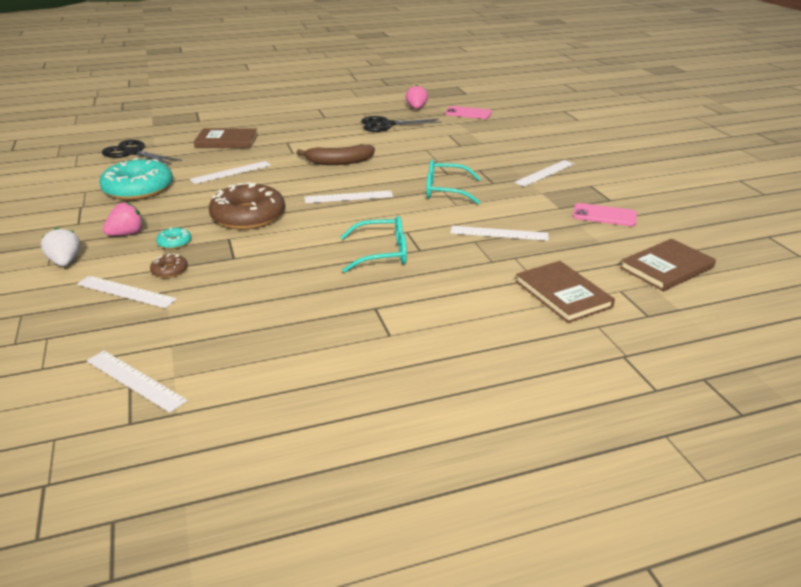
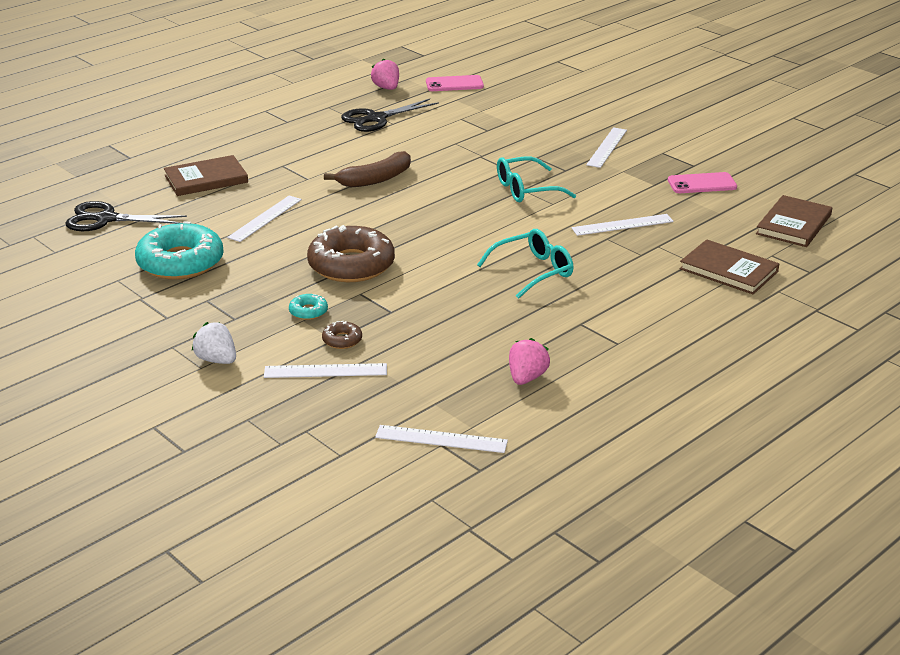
camera: 25 degrees left, 0 degrees up
(127, 234) = (242, 315): pink strawberry -> pink strawberry (526, 378)
(348, 197) = (433, 219): white ruler -> none

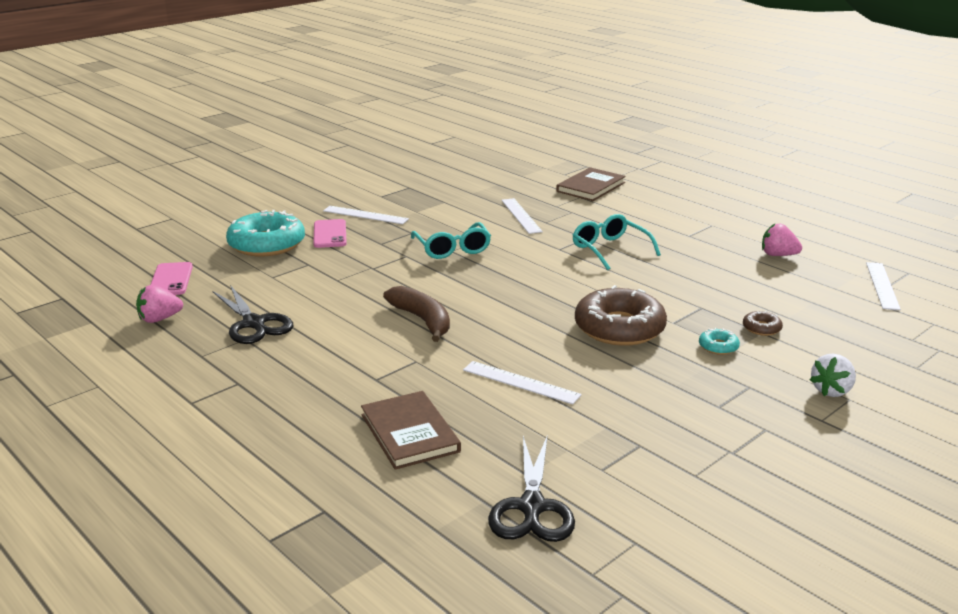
camera: 90 degrees left, 5 degrees down
(180, 262) = (639, 432): turquoise donut -> turquoise donut (267, 244)
(325, 371) = (817, 334): white ruler -> none
(702, 184) = (445, 186): pink phone -> pink phone (330, 234)
(793, 224) = (515, 165): brown book -> none

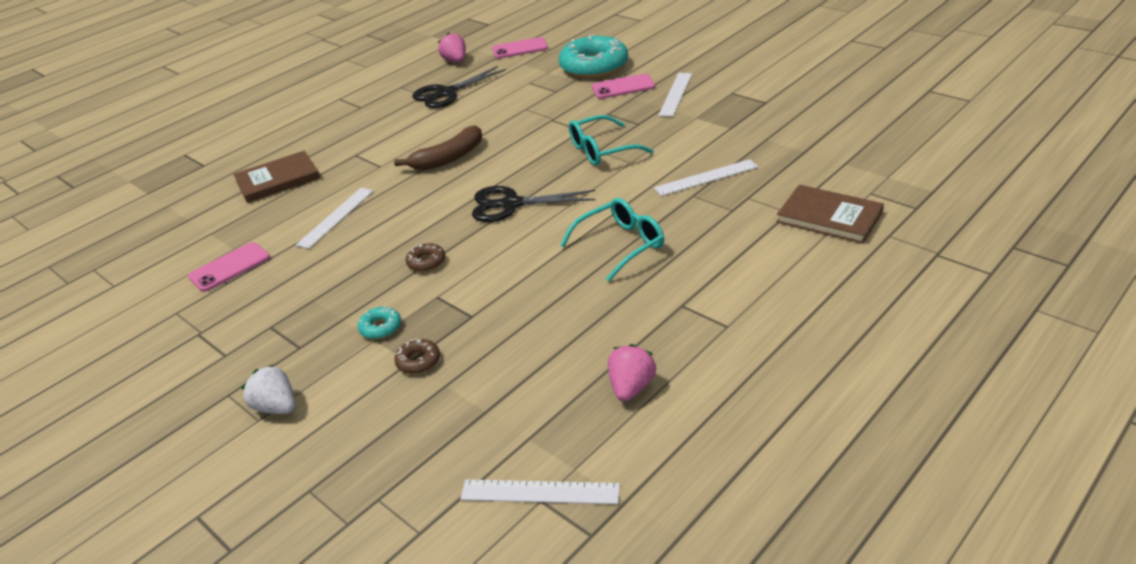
camera: 90 degrees right, 10 degrees up
(532, 507) = (172, 239): black scissors -> black scissors (511, 204)
(609, 447) = (229, 267): none -> pink phone
(619, 328) = (426, 262): brown donut -> brown donut, size x0.42

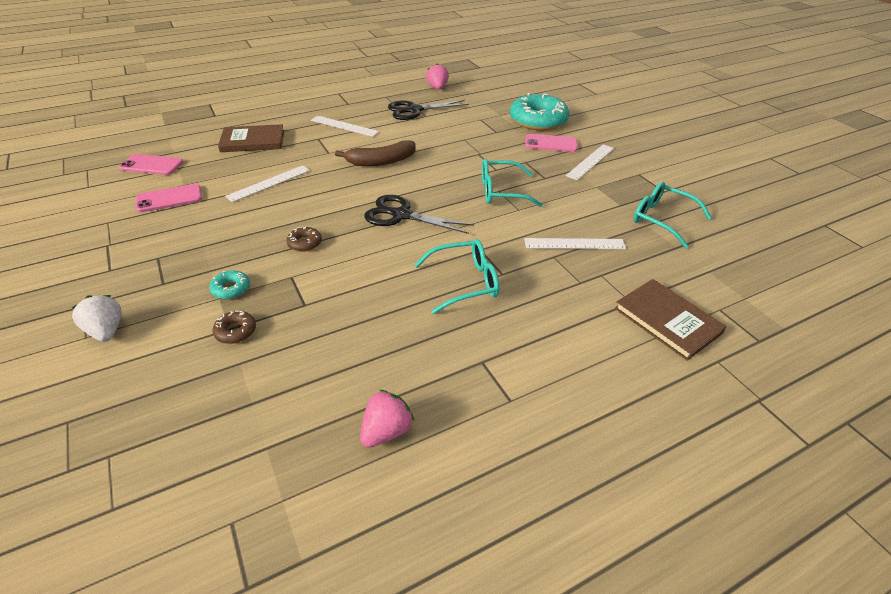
camera: 15 degrees right, 5 degrees up
(520, 49) = (490, 91): pink phone -> pink phone (152, 165)
(540, 492) = (236, 513): white ruler -> white ruler (344, 126)
(777, 130) = (661, 219): none -> turquoise glasses

